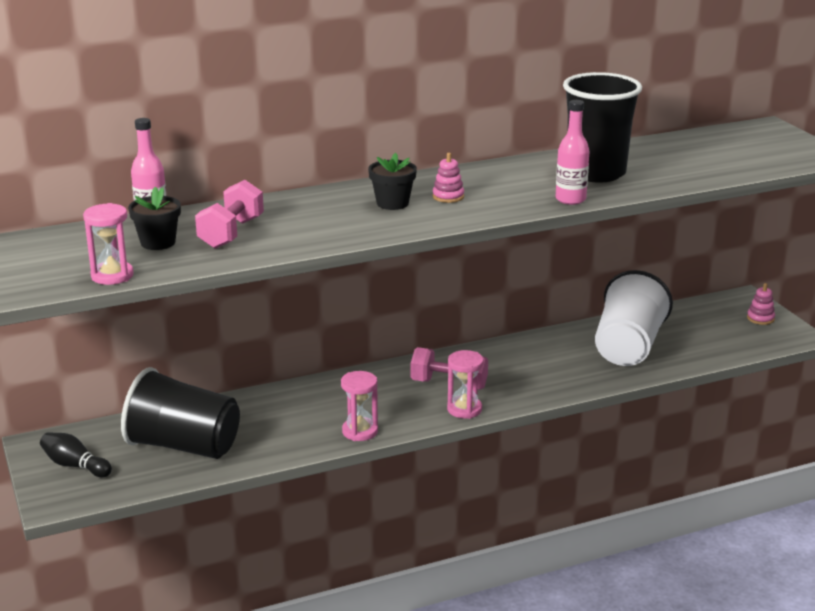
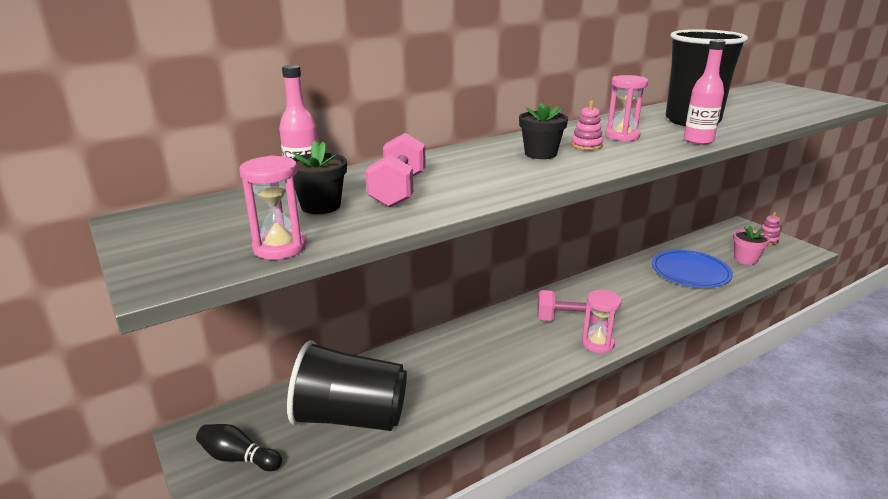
camera: 10 degrees left, 0 degrees up
(360, 431) = (517, 378): pink hourglass -> pink hourglass (622, 136)
(628, 347) = (690, 272): white cup -> blue plate
(710, 339) = (745, 259): none -> pink flower pot

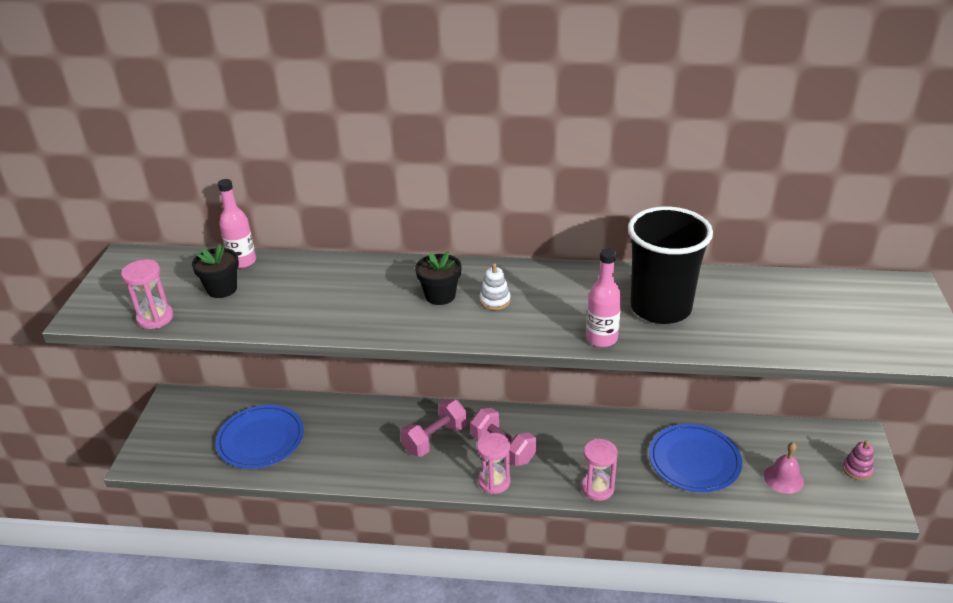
camera: 40 degrees right, 10 degrees up
(238, 458) = (178, 430): black bowling pin -> none
(350, 417) = (261, 439): black cup -> blue plate
(398, 191) = (283, 294): pink dumbbell -> pink dumbbell (435, 439)
(586, 145) = (495, 301): pink stacking toy -> white stacking toy
(622, 136) = (549, 301): pink hourglass -> pink hourglass (597, 488)
(745, 259) = (783, 478): pink flower pot -> pink bell

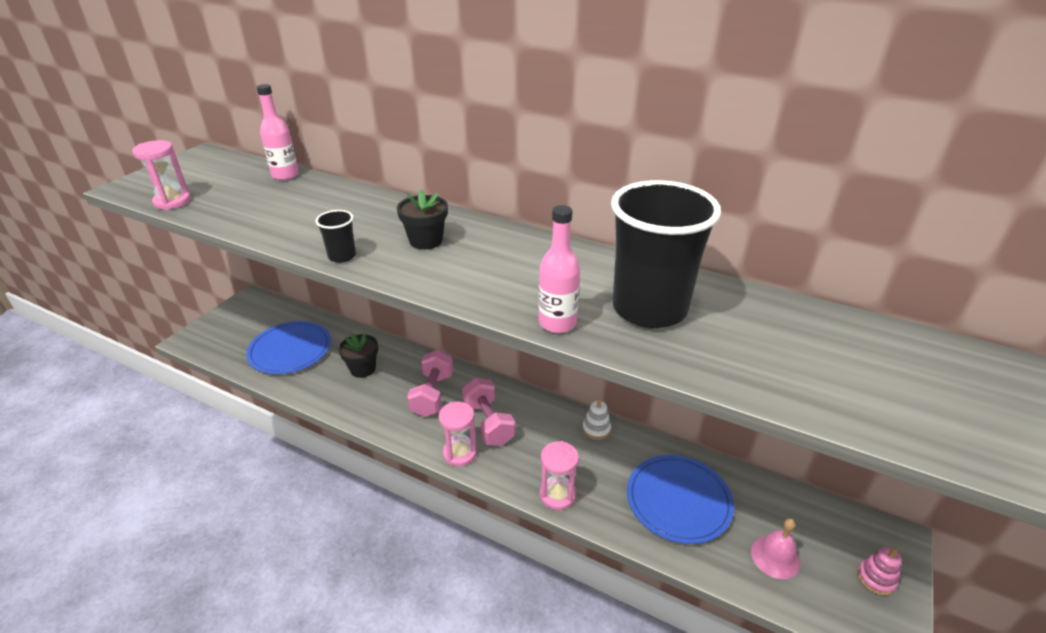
camera: 20 degrees right, 0 degrees up
(222, 289) = (247, 192): black flower pot -> black flower pot (363, 369)
(379, 329) = (342, 256): none -> black cup
(435, 439) = (432, 395): pink dumbbell -> pink dumbbell turned 60 degrees counterclockwise
(495, 301) = (474, 258): white stacking toy -> white stacking toy (596, 429)

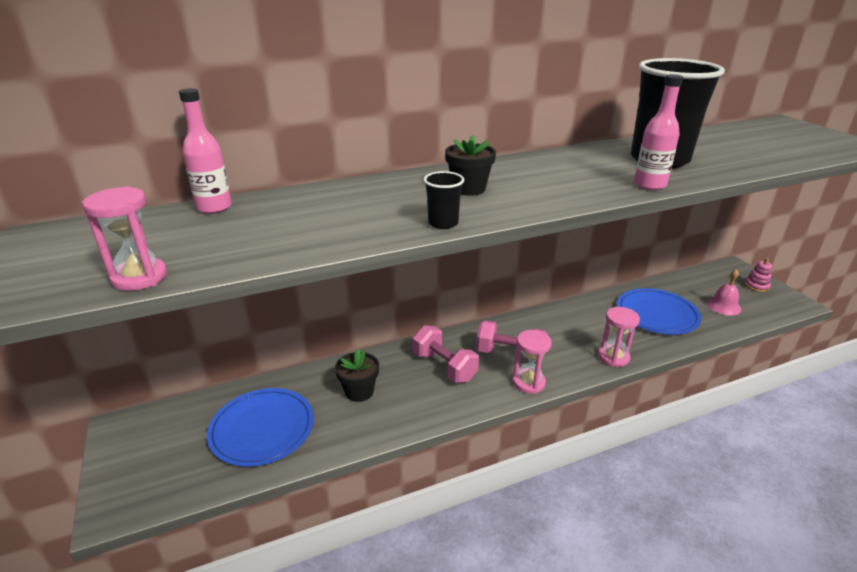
camera: 50 degrees left, 5 degrees down
(596, 429) = (565, 312): white stacking toy -> none

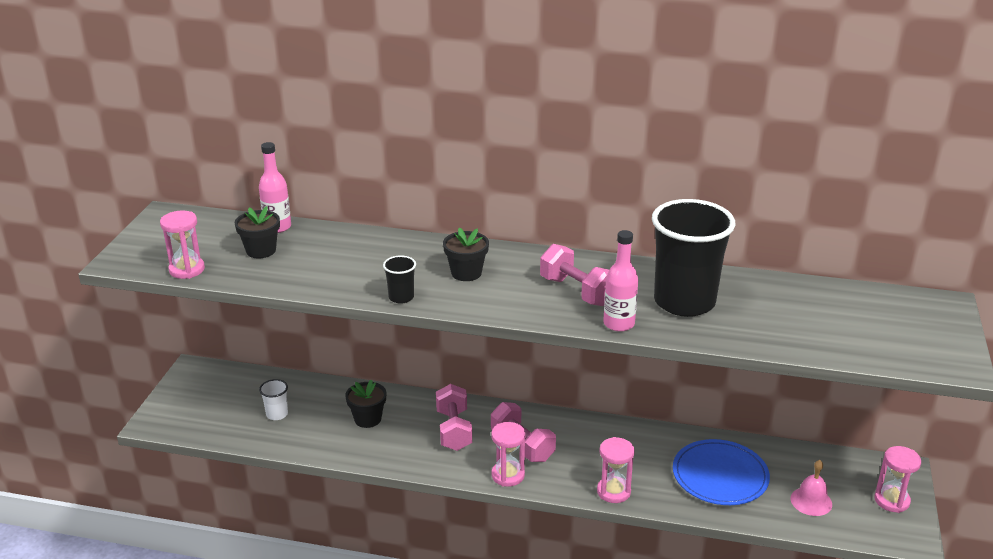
camera: 35 degrees right, 0 degrees up
(222, 231) = (261, 251): none -> black flower pot
(262, 429) = (277, 414): blue plate -> white cup
(577, 175) = (576, 291): none -> pink dumbbell
(756, 286) = (891, 500): pink stacking toy -> pink hourglass

